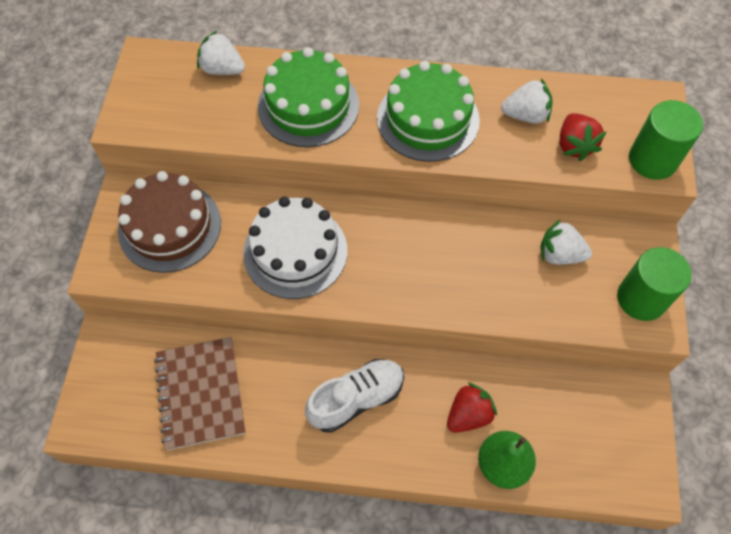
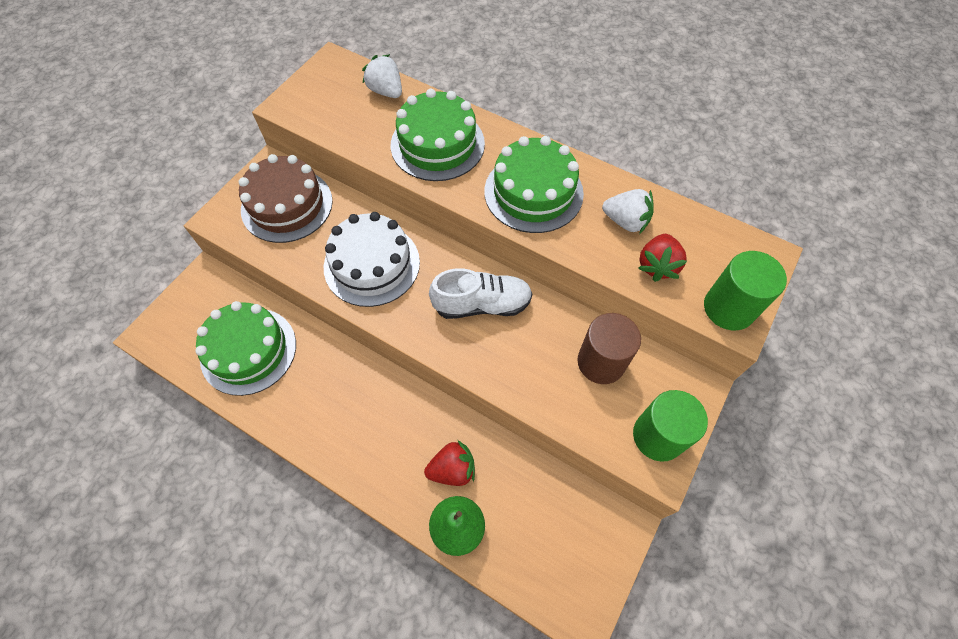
camera: 25 degrees right, 0 degrees up
(201, 393) = (248, 350): brown notebook -> green cake
(356, 399) = (366, 411): white shoe -> white shoe (482, 304)
(559, 254) = (601, 362): white strawberry -> brown cylinder

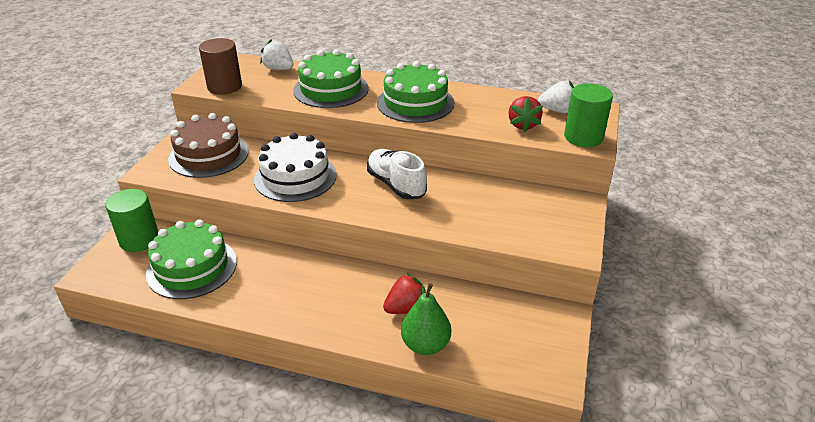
camera: 15 degrees left, 25 degrees down
(482, 304) = (396, 185): white shoe -> white shoe turned 105 degrees counterclockwise
(601, 362) = (504, 200): brown cylinder -> brown cylinder (224, 87)
(626, 221) = (490, 107): white strawberry -> white strawberry (557, 110)
(658, 436) = (566, 232): green cylinder -> green cylinder (139, 239)

